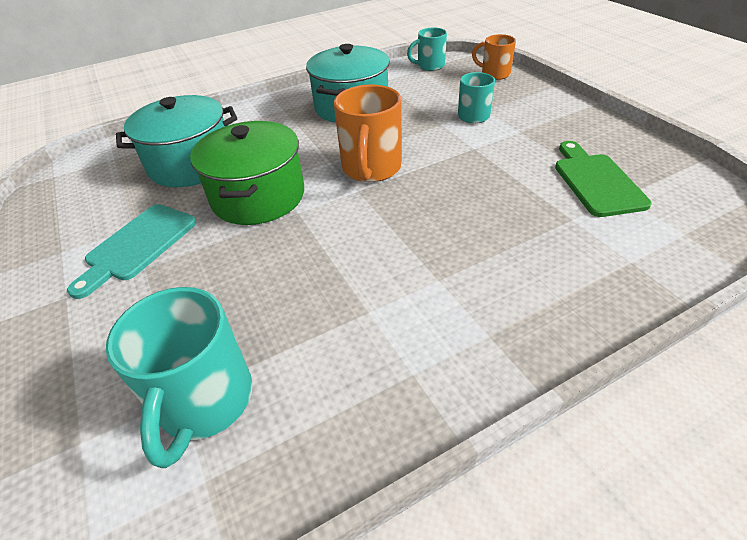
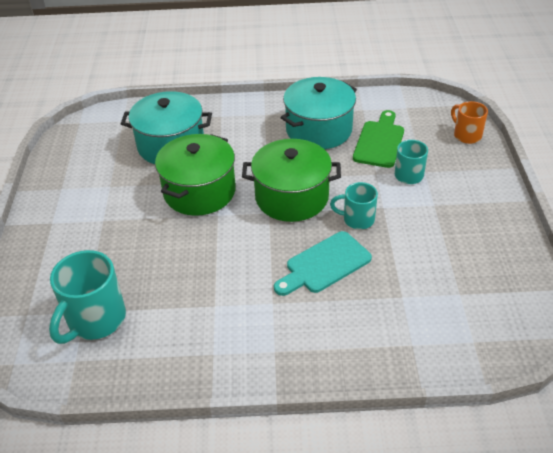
camera: 25 degrees right, 0 degrees up
(138, 245) = (106, 202): turquoise cutting board -> turquoise cutting board (324, 264)
(371, 169) = (291, 197): orange mug -> green pot
(430, 66) = (417, 106): turquoise mug -> turquoise mug (357, 219)
(596, 181) = (450, 273): green cutting board -> green cutting board (379, 141)

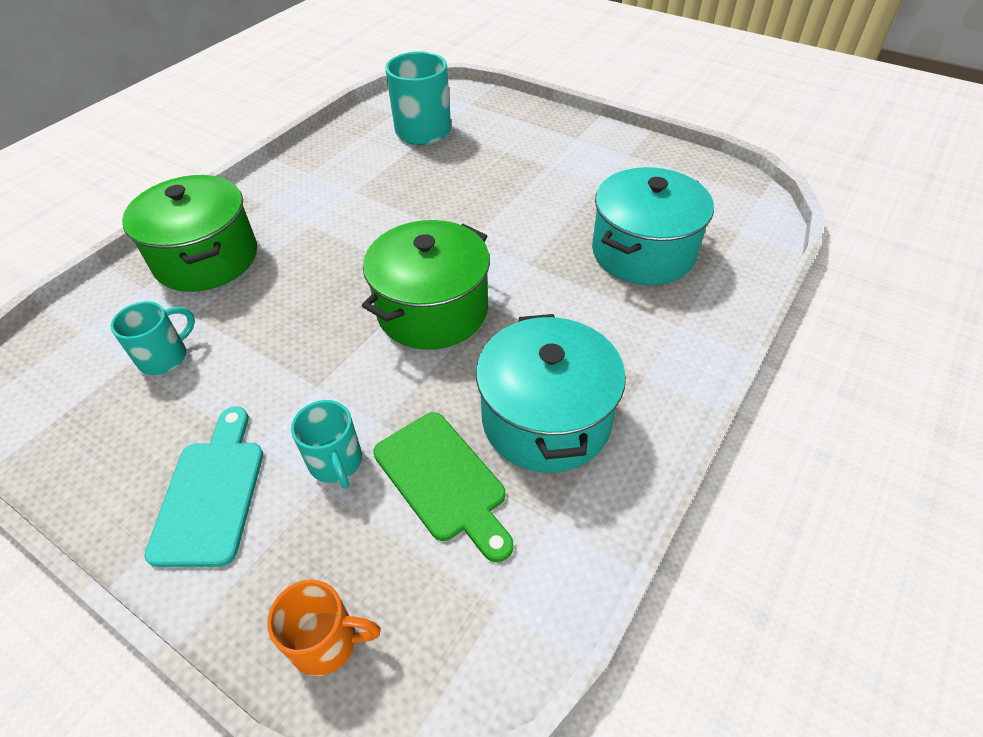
camera: 125 degrees right, 5 degrees up
(199, 191) = (525, 241): green pot -> green pot (206, 258)
(324, 264) = (304, 281): turquoise cutting board -> turquoise cutting board (211, 493)
(357, 219) = (328, 347): turquoise mug -> turquoise mug (165, 357)

